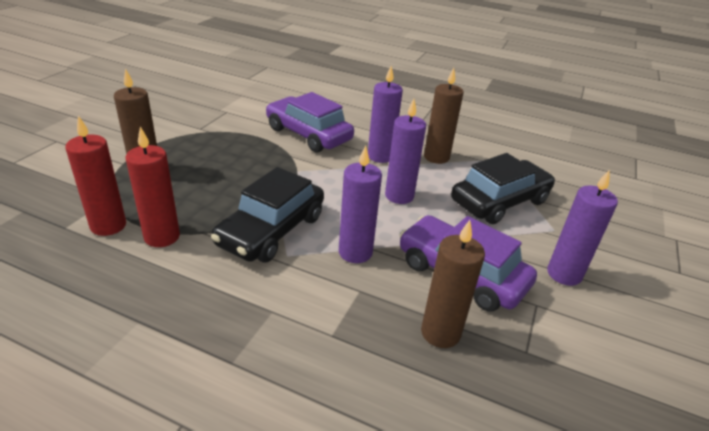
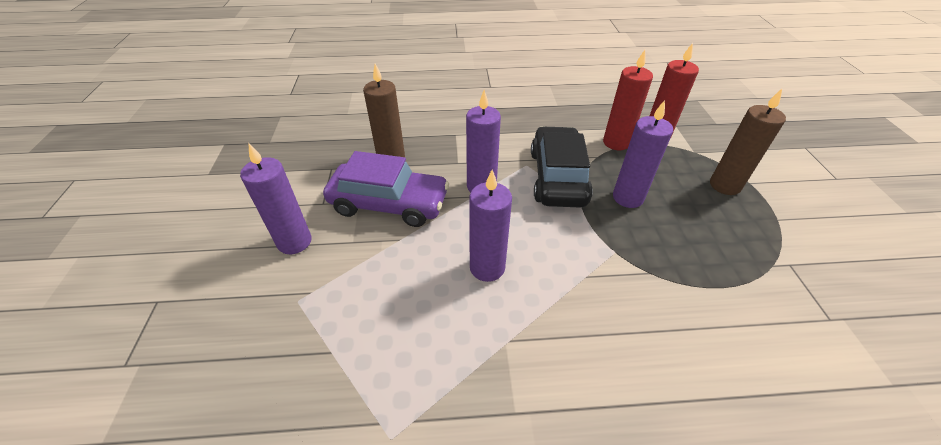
camera: 155 degrees right, 10 degrees up
(308, 134) = (682, 329): purple car -> none
(380, 156) = (557, 333): purple candle -> purple candle (628, 198)
(436, 157) = (485, 380): brown candle -> none
(499, 201) = (368, 320): black car -> none

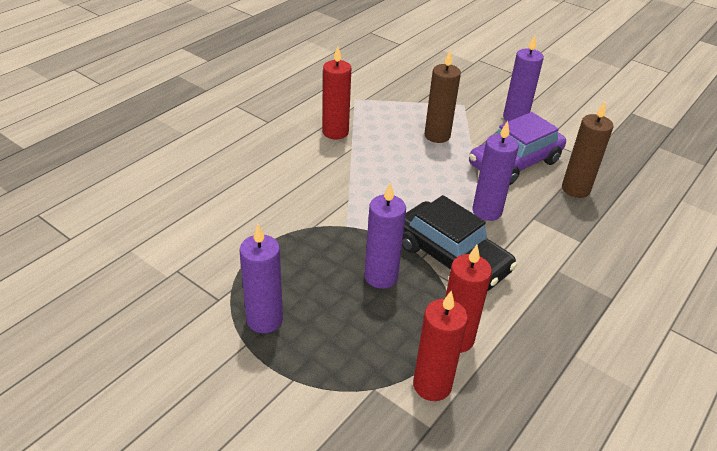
camera: 130 degrees right, 5 degrees down
(487, 267) = (406, 168): purple candle -> purple candle (264, 320)
(499, 385) = (335, 132): none -> red candle
(725, 185) = (313, 355): brown candle -> brown candle (437, 136)

